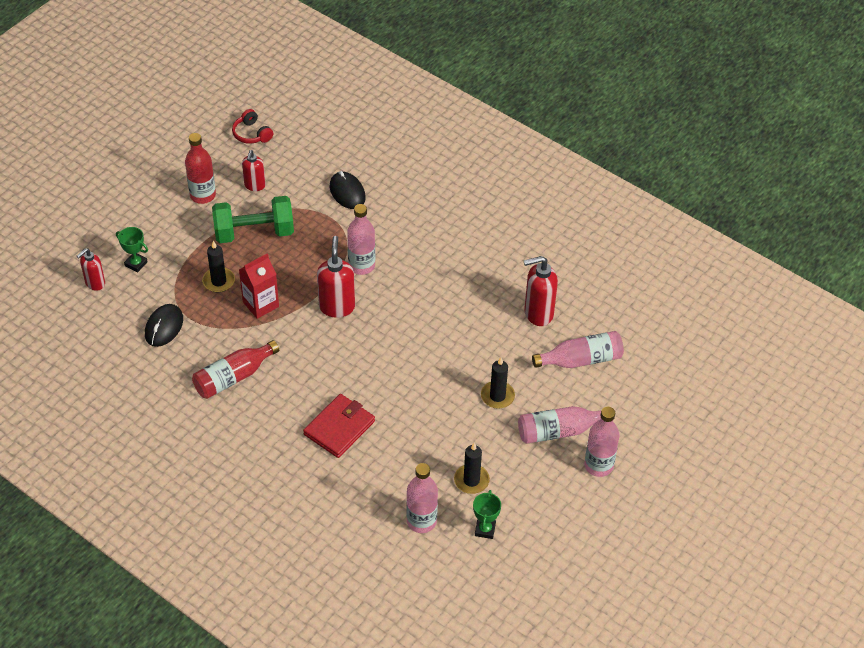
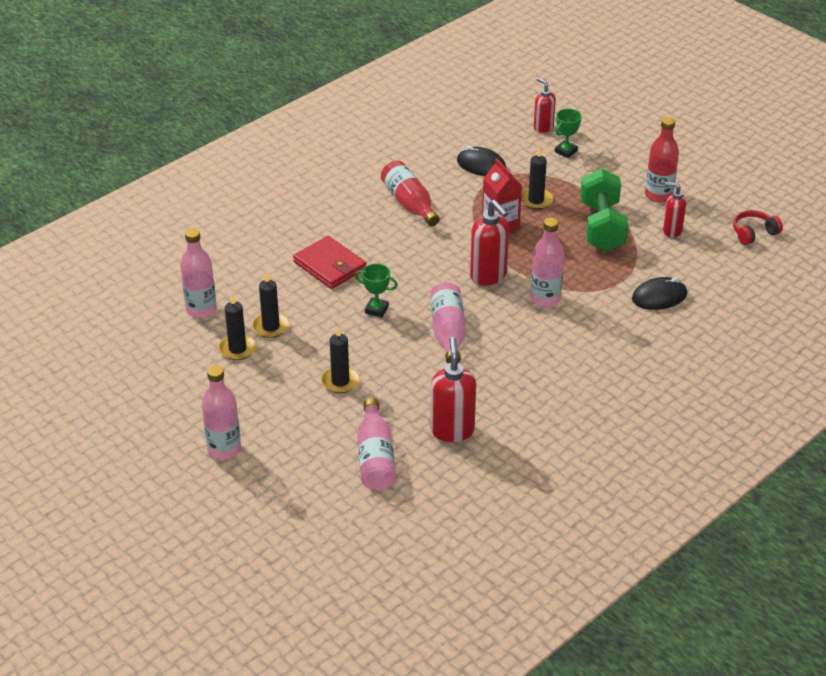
camera: 100 degrees right, 10 degrees down
(337, 307) = (488, 276): red soap dispenser -> red soap dispenser turned 45 degrees clockwise
(436, 460) = (271, 327): none -> black candle
(485, 529) = (175, 351): green trophy -> green trophy (376, 309)
(559, 431) = (280, 424): pink bottle -> pink bottle (448, 332)

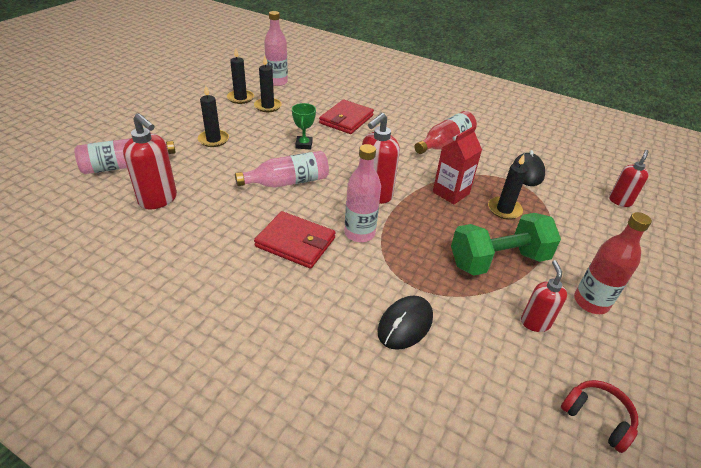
camera: 70 degrees right, 0 degrees up
(224, 449) = (136, 106): pink bottle -> none
(452, 430) = (158, 200): red soap dispenser -> red soap dispenser turned 60 degrees clockwise
(547, 341) = (295, 242): none -> red wallet
(566, 151) = (598, 220): green trophy -> none
(659, 297) = (405, 324): black mouse -> black mouse turned 75 degrees clockwise

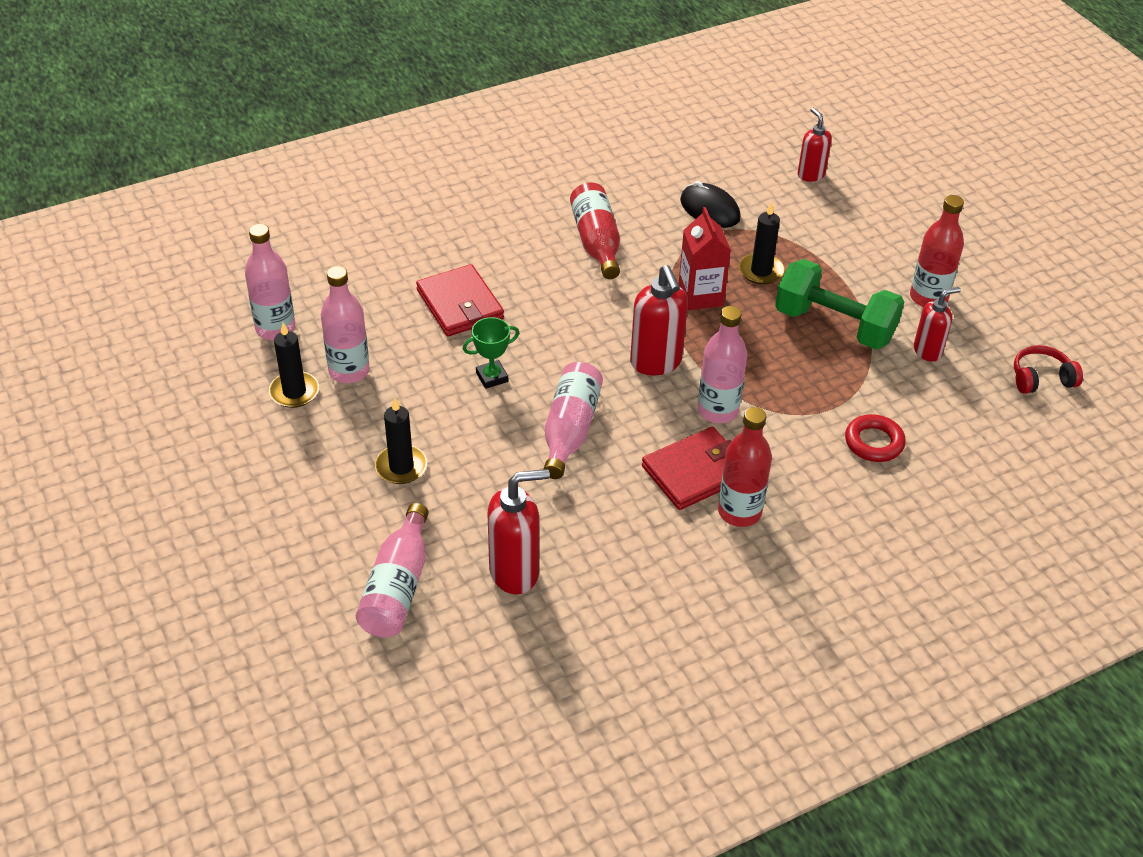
camera: 55 degrees left, 5 degrees up
(267, 106) = (349, 371): black candle -> pink bottle
(274, 275) = (739, 512): none -> red bottle
(304, 145) = (492, 377): green trophy -> green trophy turned 60 degrees counterclockwise
(405, 324) = (874, 442): black mouse -> red ring
(498, 260) = (834, 325): green dumbbell -> green dumbbell turned 75 degrees counterclockwise
(535, 322) = (927, 351): red soap dispenser -> red soap dispenser turned 120 degrees clockwise

